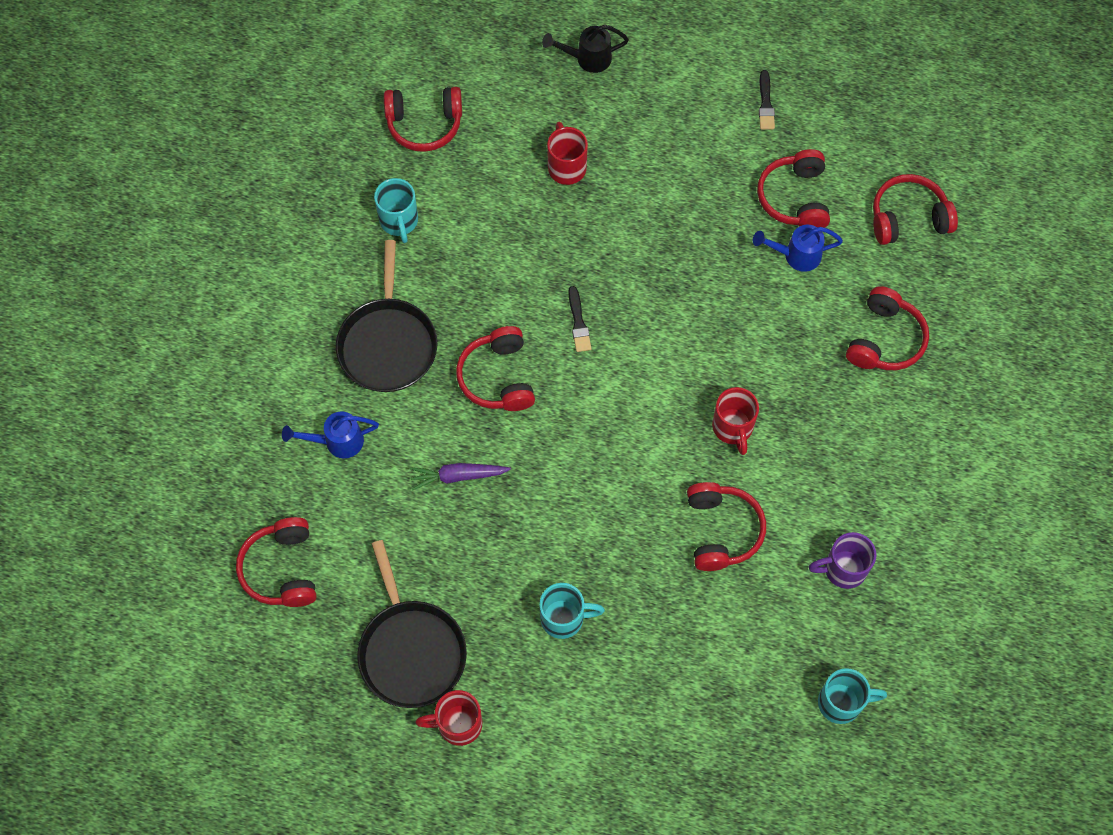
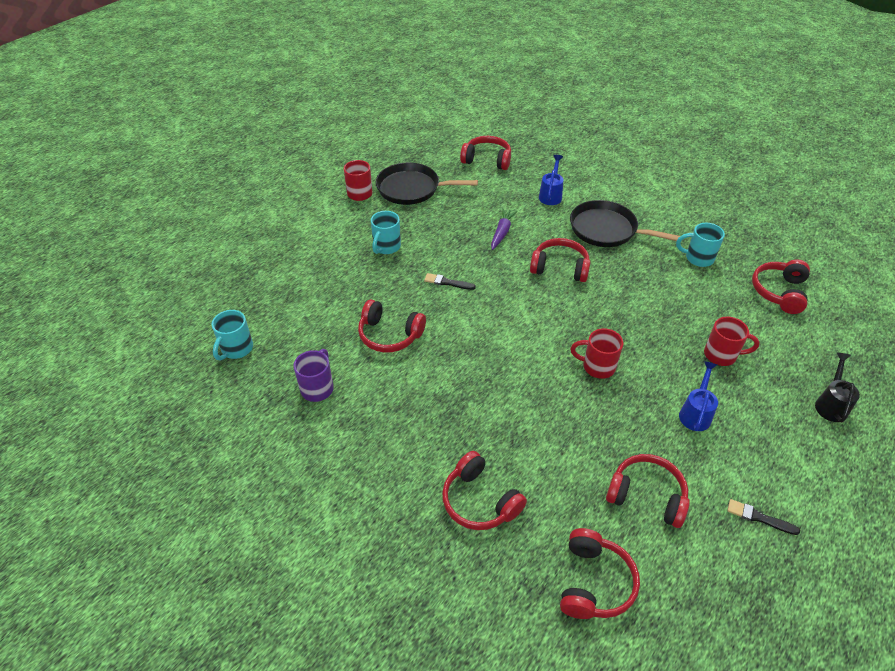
camera: 115 degrees right, 20 degrees down
(578, 322) = (583, 318): black brush -> black brush (447, 282)
(733, 428) = (458, 369): red mug -> red mug (597, 366)
(795, 255) = (587, 471): blue watering can -> blue watering can (696, 413)

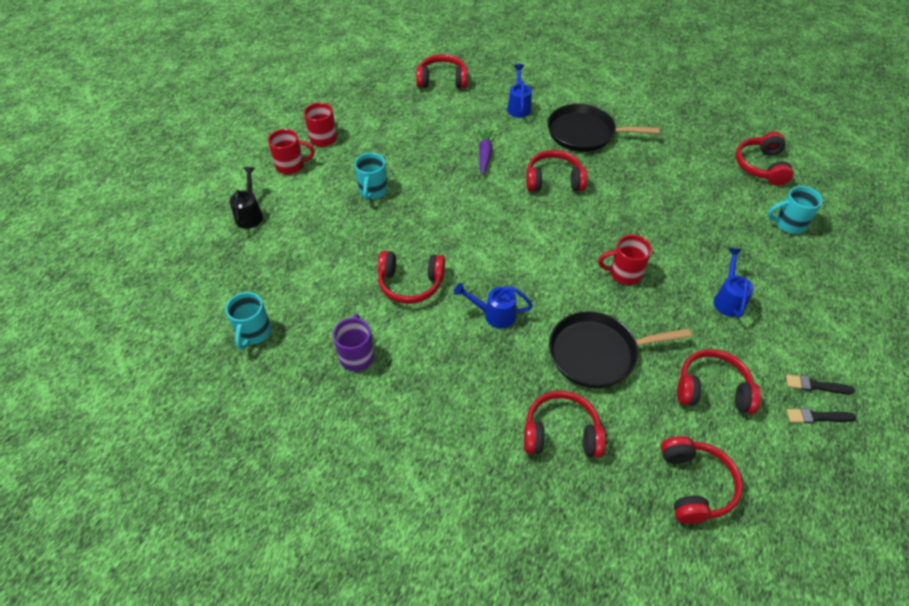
camera: 15 degrees left, 5 degrees up
(412, 188) = (376, 124): black pan -> black pan (597, 353)
(447, 282) = (449, 217): black brush -> black brush (817, 417)
(456, 378) = (494, 315): none -> blue watering can
(479, 501) = (561, 433): red headphones -> red headphones turned 150 degrees clockwise
(698, 258) = (678, 146): turquoise mug -> turquoise mug (788, 224)
(721, 355) = (731, 238): red mug -> red mug (291, 166)
(831, 404) = (840, 264): black watering can -> black watering can (250, 214)

